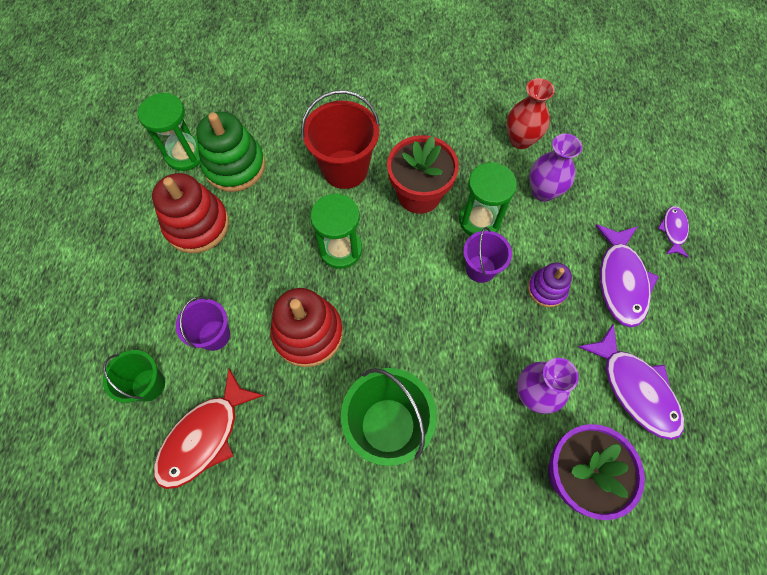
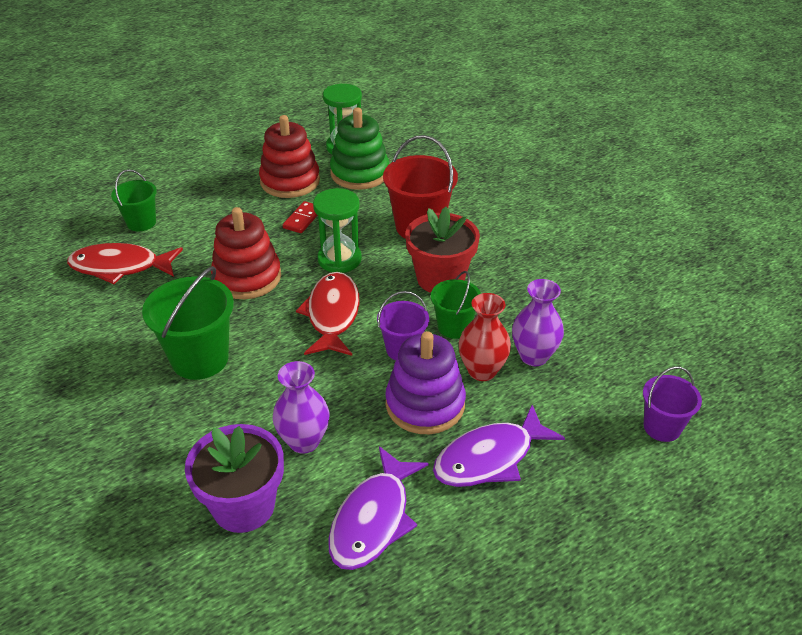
camera: 55 degrees right, 25 degrees down
(214, 335) = (205, 232): purple bucket -> purple bucket (662, 427)
(262, 246) = (303, 219): none -> red domino
(405, 294) = (332, 314): none -> red fish
(479, 220) = (454, 327): green hourglass -> green bucket
(520, 140) = (575, 316): red vase -> red vase (482, 371)
(546, 289) = (425, 404): purple stacking toy -> purple stacking toy, size x1.73
(673, 230) = (599, 478): purple fish -> none

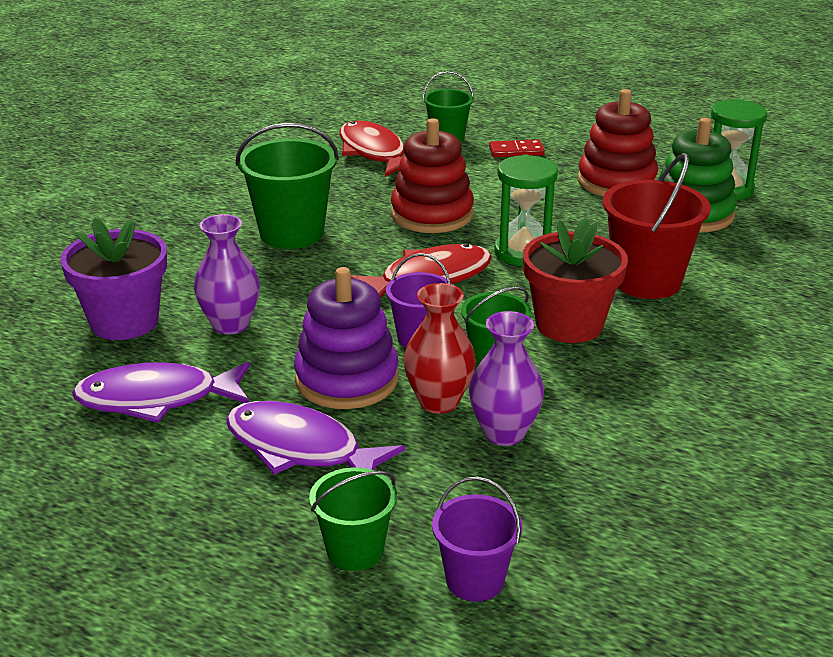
camera: 60 degrees right, 10 degrees down
(303, 219) = (562, 210): red domino -> red domino (516, 151)
(610, 470) = (355, 550): none -> green bucket

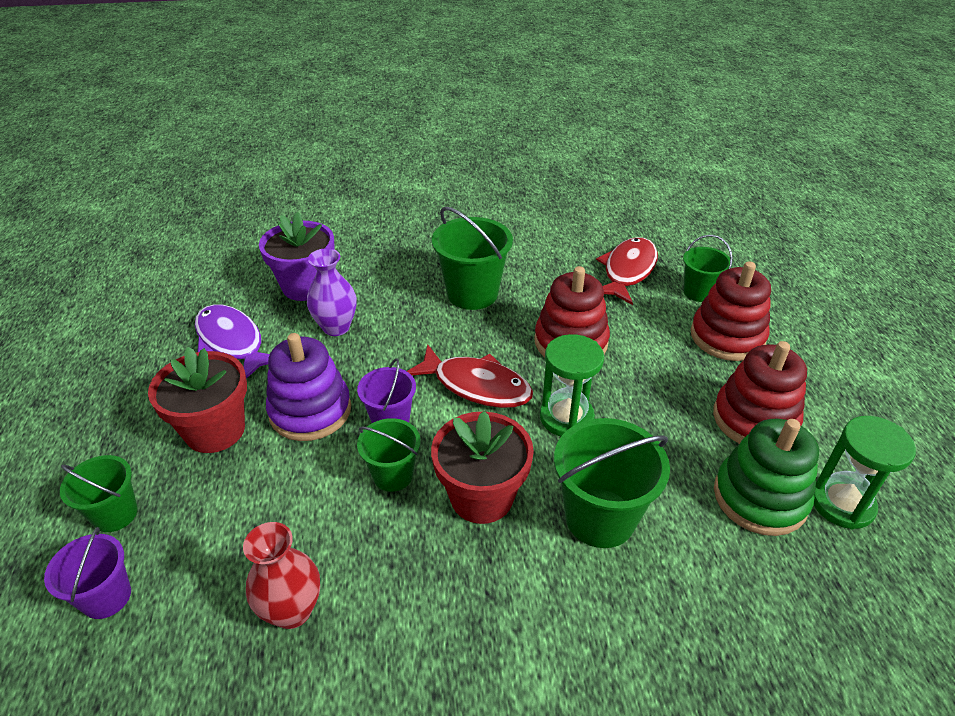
camera: 55 degrees right, 10 degrees up
(300, 449) = (215, 430): purple fish -> red flower pot
(439, 401) = (314, 471): red vase -> red vase (292, 610)
(504, 433) = (297, 528): purple vase -> none
(516, 151) = (727, 337): red domino -> red stacking toy
(646, 281) = (600, 517): red bucket -> green bucket

